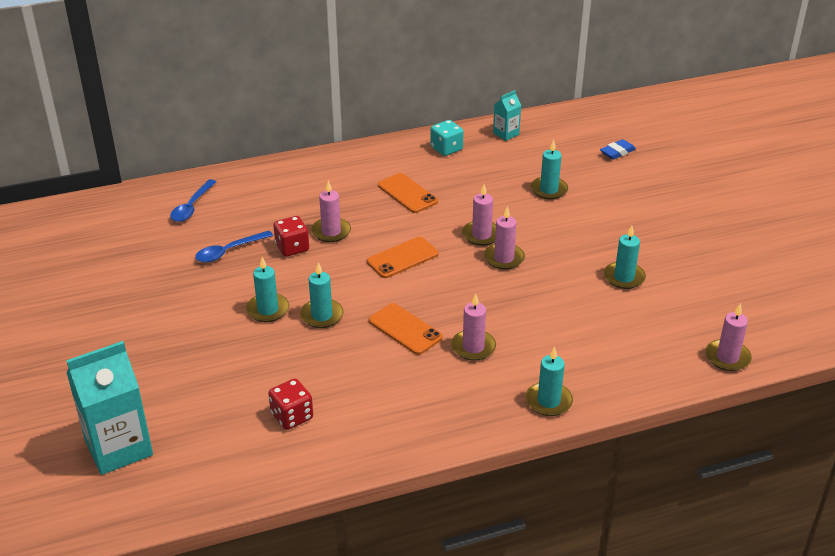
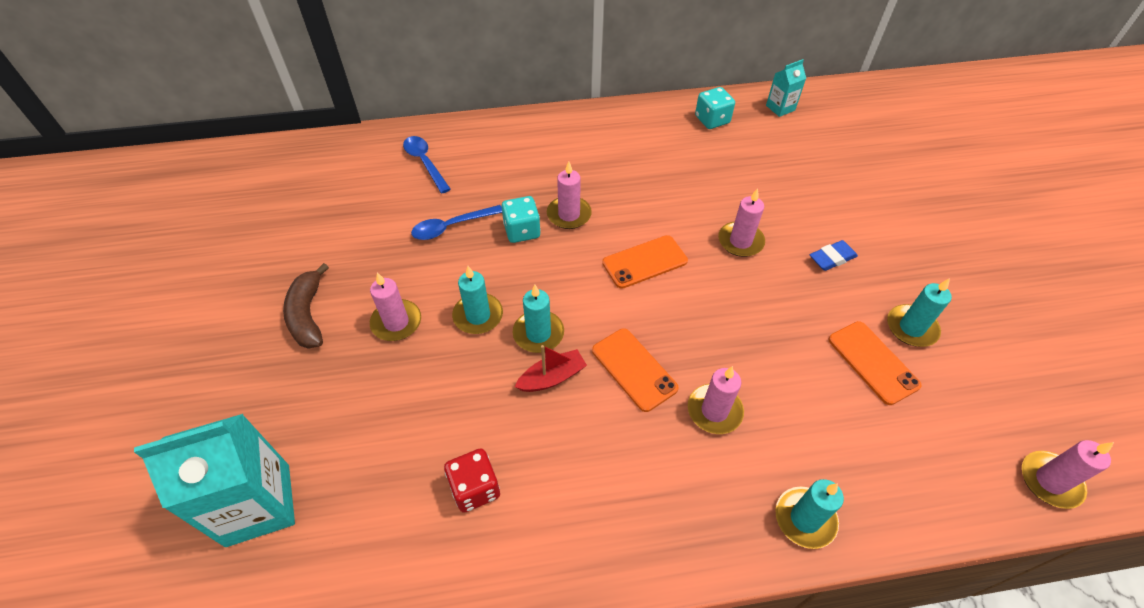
camera: 10 degrees right, 15 degrees up
(119, 326) = (308, 315): none -> brown banana
(191, 207) = (425, 162): blue spoon -> blue spoon turned 120 degrees clockwise
(292, 248) = (522, 231): red dice -> turquoise dice
(339, 342) = (552, 377): none -> red boat
(407, 193) = (661, 173): orange phone -> orange phone (872, 362)
(504, 258) = (764, 278): pink candle -> pink candle (396, 322)
(549, 190) = (824, 188): turquoise candle -> none
(617, 152) = (907, 146): blue eraser -> blue eraser (832, 258)

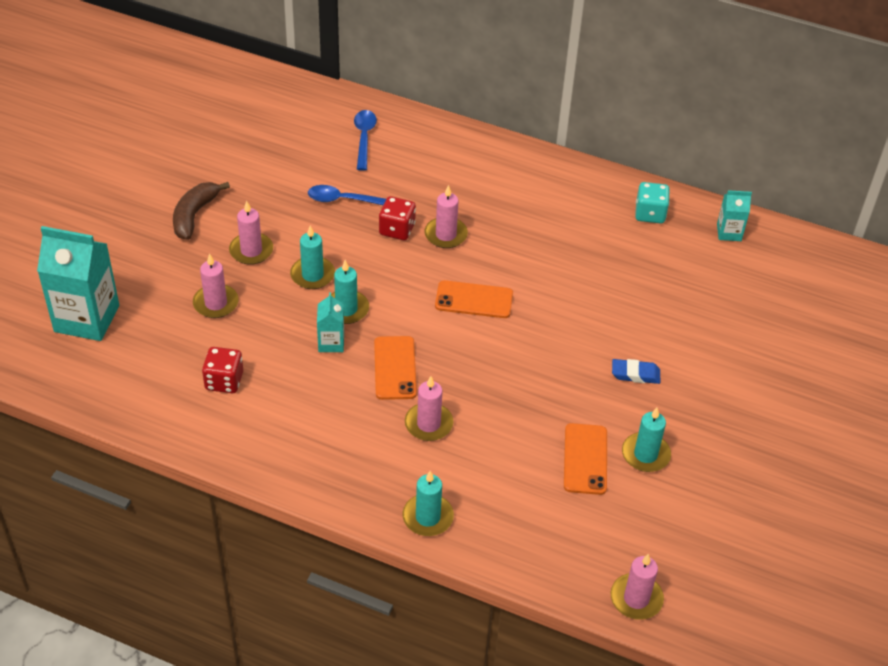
camera: 30 degrees right, 5 degrees down
(522, 231) = (397, 229): turquoise dice -> red dice
(552, 377) = (331, 343): red boat -> turquoise carton
(740, 241) = (570, 323): pink candle -> pink candle (216, 303)

